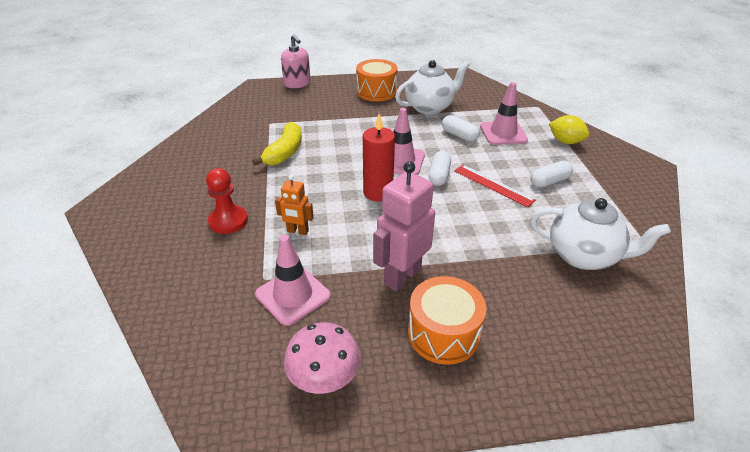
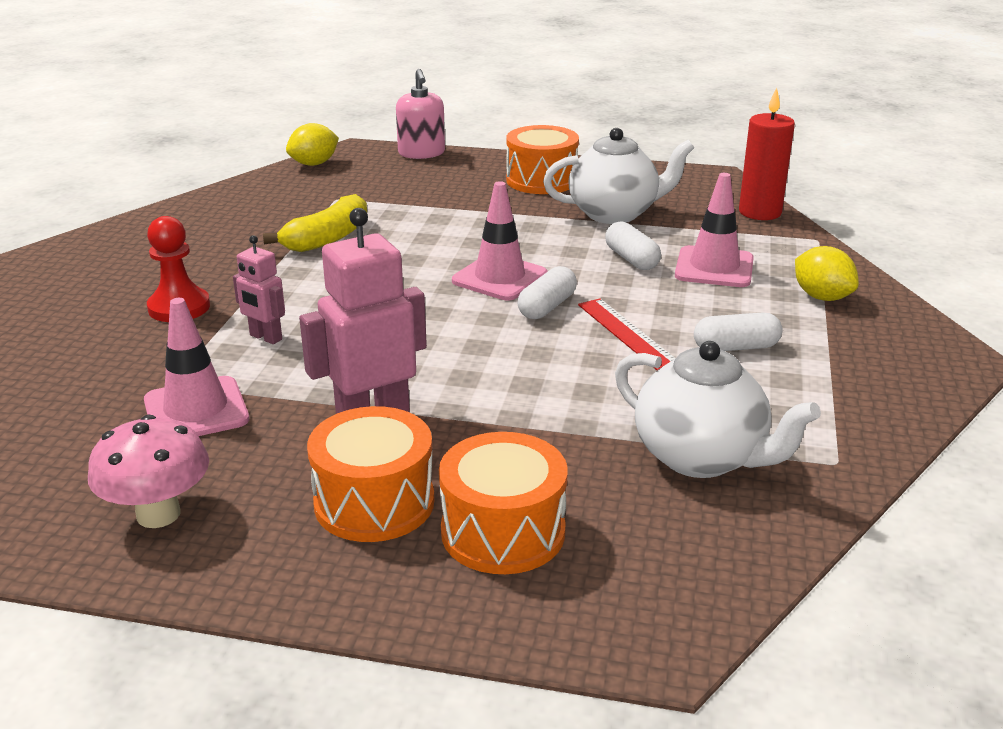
camera: 20 degrees right, 10 degrees down
(239, 101) = (314, 164): none -> yellow lemon
(297, 231) = (265, 337): orange robot -> pink robot
(378, 193) = (427, 312): red candle -> red candle (760, 212)
(524, 333) = (503, 532): none -> orange drum

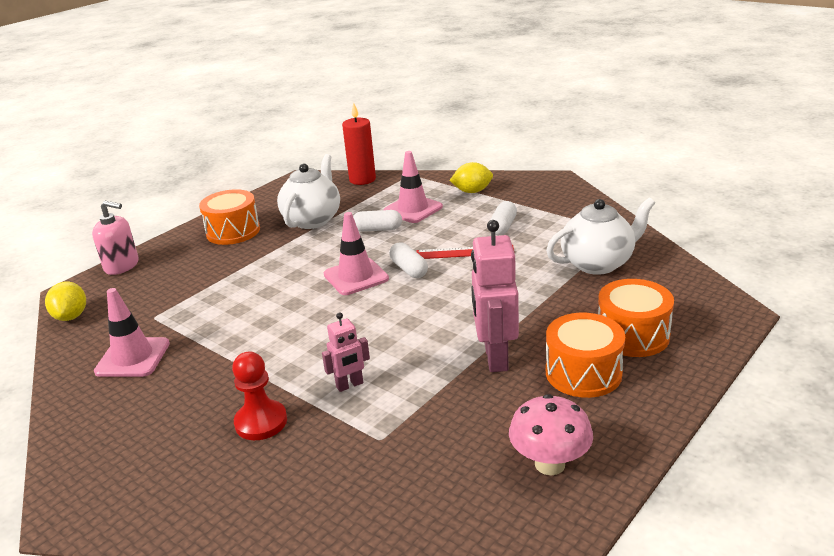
camera: 60 degrees left, 0 degrees up
(196, 410) = (428, 431): pink traffic cone -> pink traffic cone (133, 358)
(328, 238) = (220, 332): yellow banana -> none

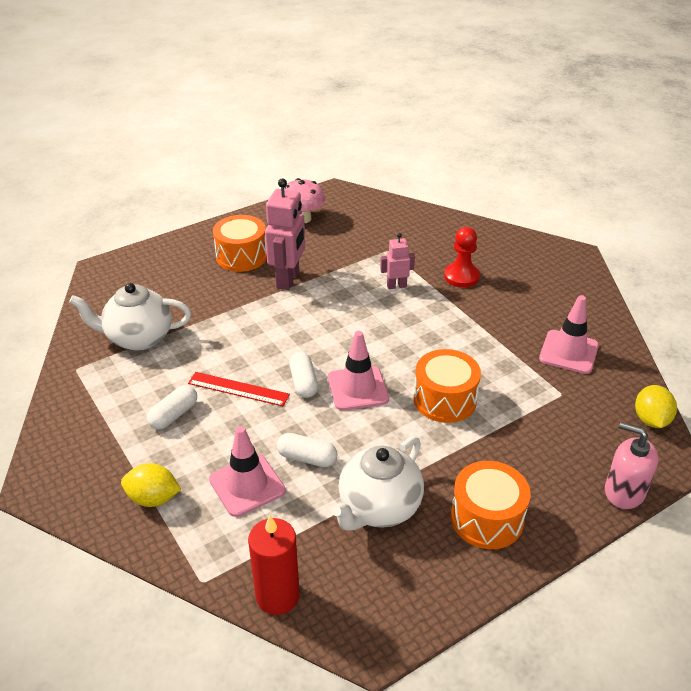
camera: 165 degrees left, 10 degrees up
(632, 335) = (185, 271): orange drum -> orange drum (445, 399)

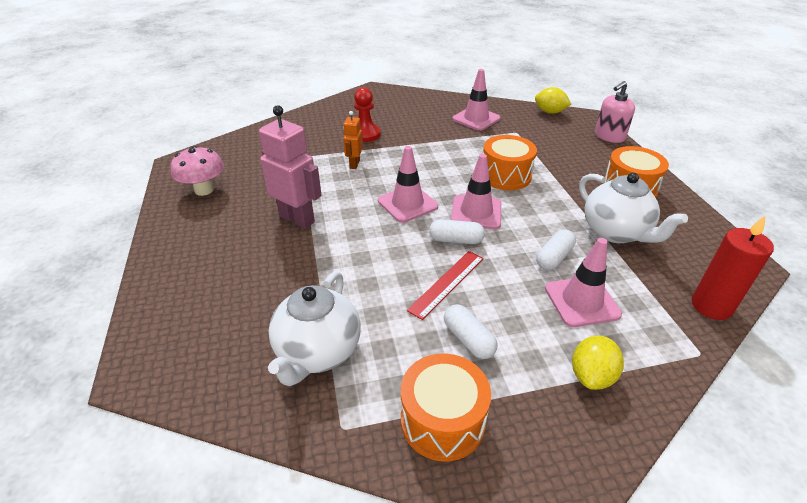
camera: 70 degrees left, 0 degrees up
(241, 256) = (229, 242): orange drum -> orange drum (442, 420)
(346, 338) = (407, 204): none -> pink traffic cone
(396, 286) = (354, 164): pink robot -> orange robot

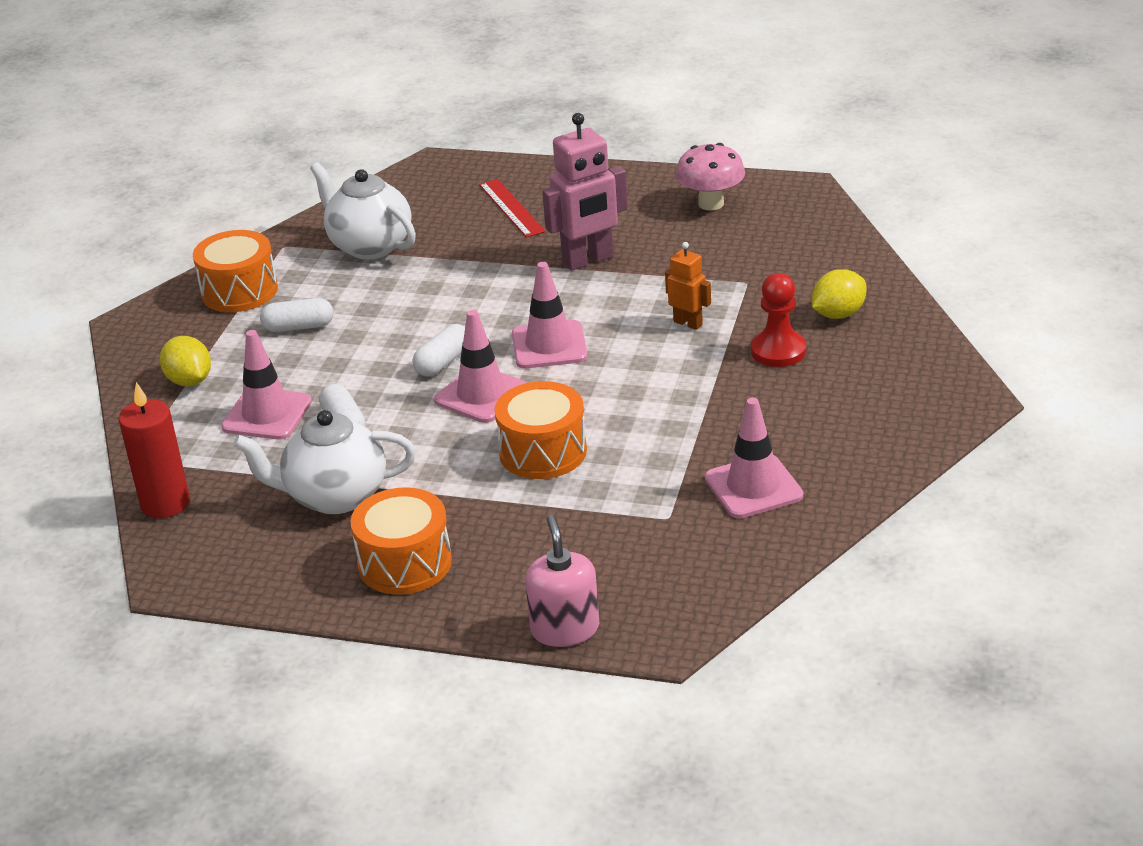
camera: 120 degrees right, 5 degrees down
(447, 283) = (380, 335): red ruler -> red ruler (511, 208)
(550, 112) = (716, 596): yellow lemon -> yellow lemon (838, 314)

